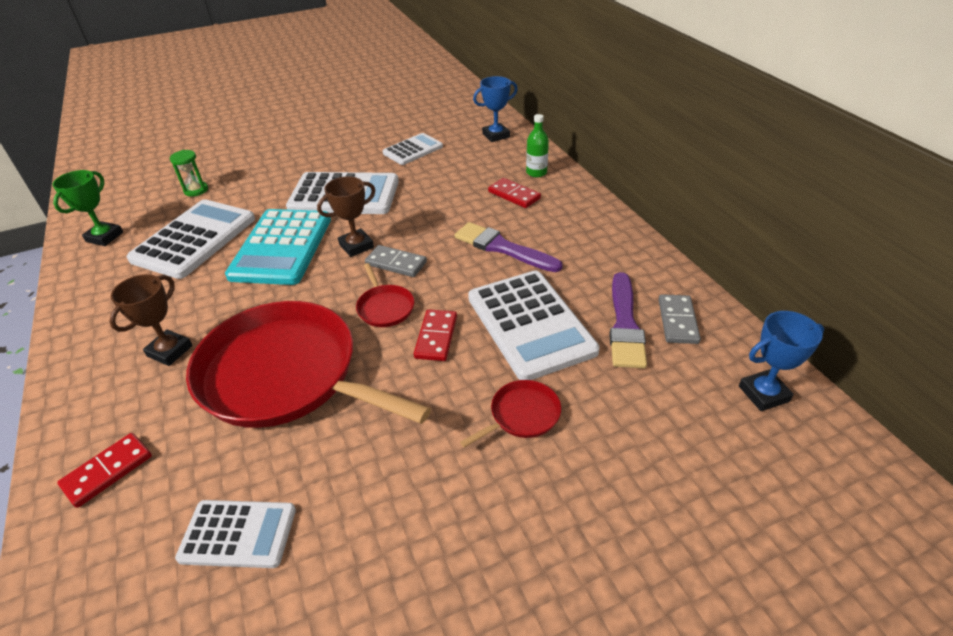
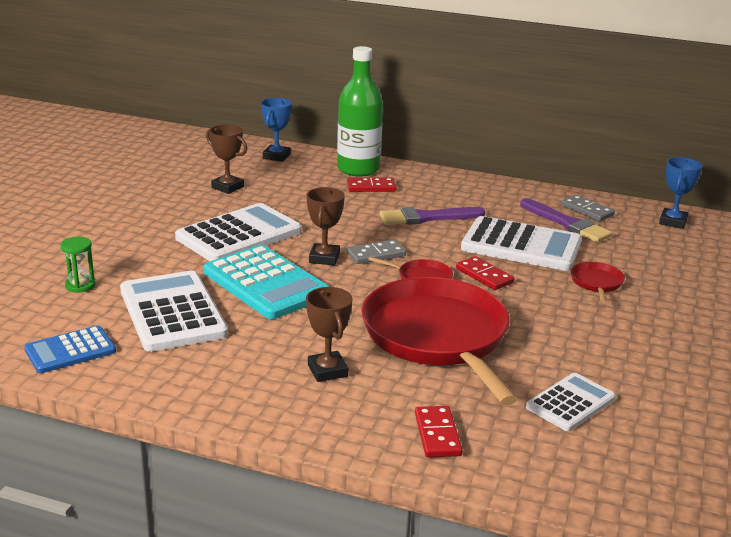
camera: 50 degrees left, 15 degrees down
(104, 237) = (70, 350): green trophy -> blue calculator
(286, 375) = (437, 337): red pan -> red pan turned 90 degrees clockwise
(413, 150) = (227, 187): white calculator -> brown trophy
(536, 172) = (358, 169): green bottle -> green bottle, size x2.12

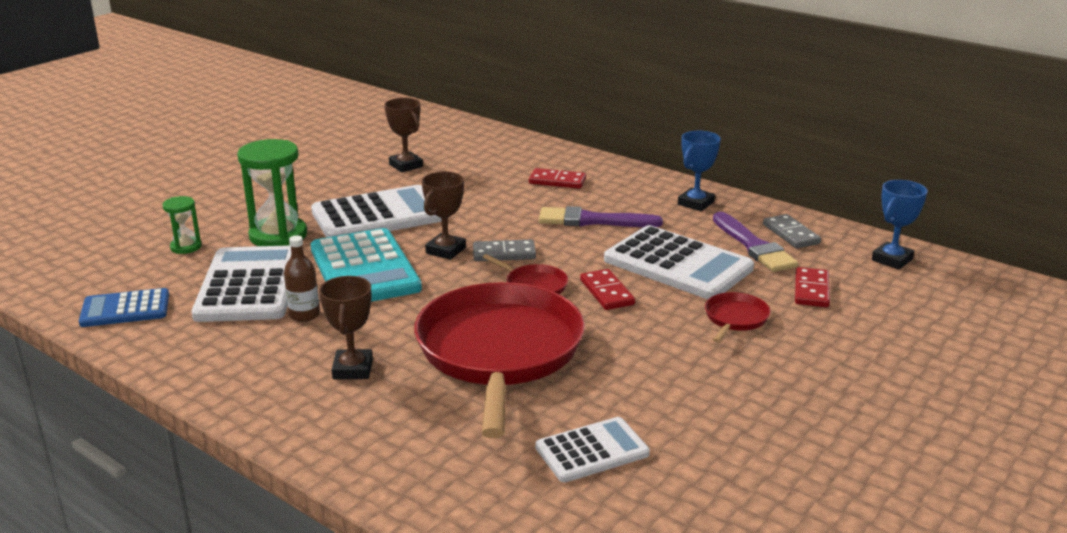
camera: 20 degrees right, 0 degrees up
(161, 264) = (278, 236): none -> green hourglass
(246, 331) = (304, 315): none -> brown bottle
(276, 156) = (482, 139): blue trophy -> blue trophy (695, 203)
(358, 169) = (558, 160): green bottle -> none
(437, 434) = (412, 458): red domino -> red domino (811, 290)

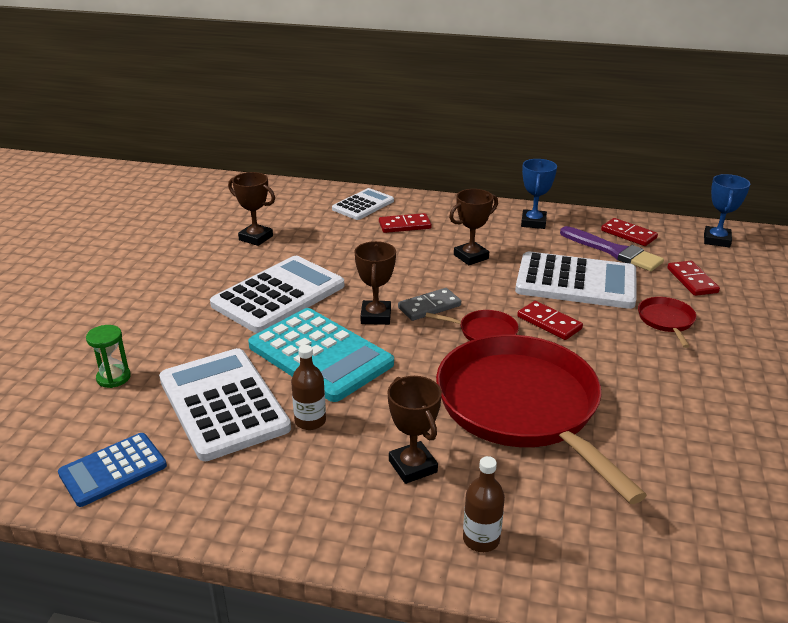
camera: 25 degrees left, 5 degrees up
(278, 236) = (201, 340): green hourglass -> none
(351, 435) = (481, 539): none -> brown bottle
(592, 451) = (690, 482): white calculator -> white calculator (363, 205)
(593, 221) = (471, 257): purple brush -> brown trophy
(791, 234) = (628, 234): grey domino -> red domino

